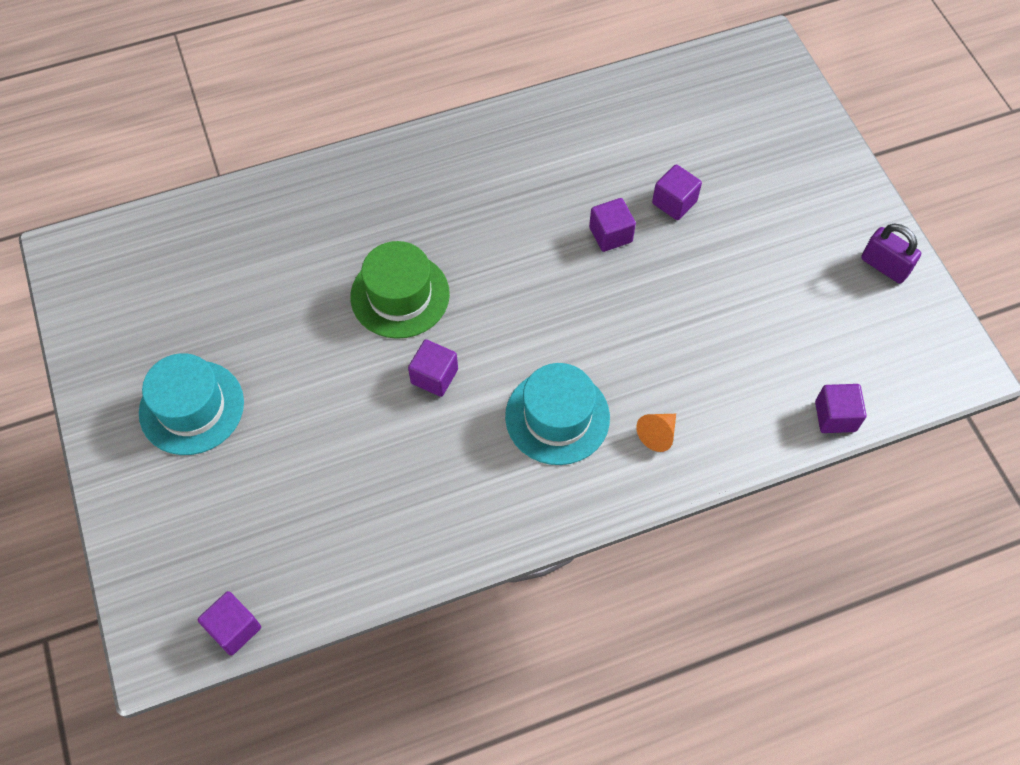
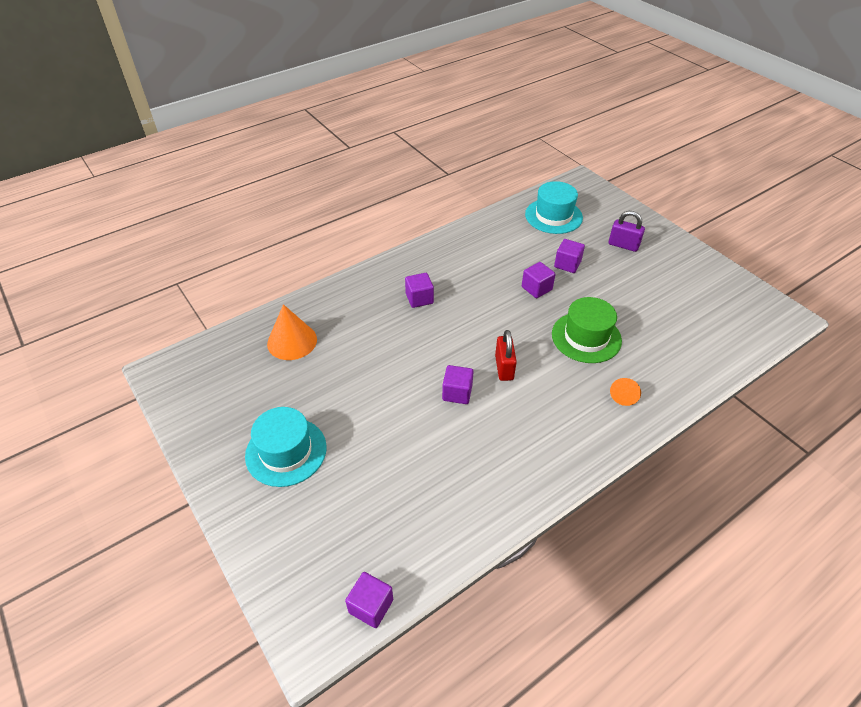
camera: 15 degrees left, 15 degrees down
(242, 245) = (292, 341): none -> orange cone
(400, 295) = (413, 349): green hat -> green hat (586, 337)
(511, 353) = (504, 368): none -> red padlock
(557, 417) = (552, 399): turquoise hat -> turquoise hat (553, 216)
(835, 416) = (729, 360): purple cube -> purple cube (419, 298)
(884, 266) = (710, 273): purple padlock -> purple padlock (623, 245)

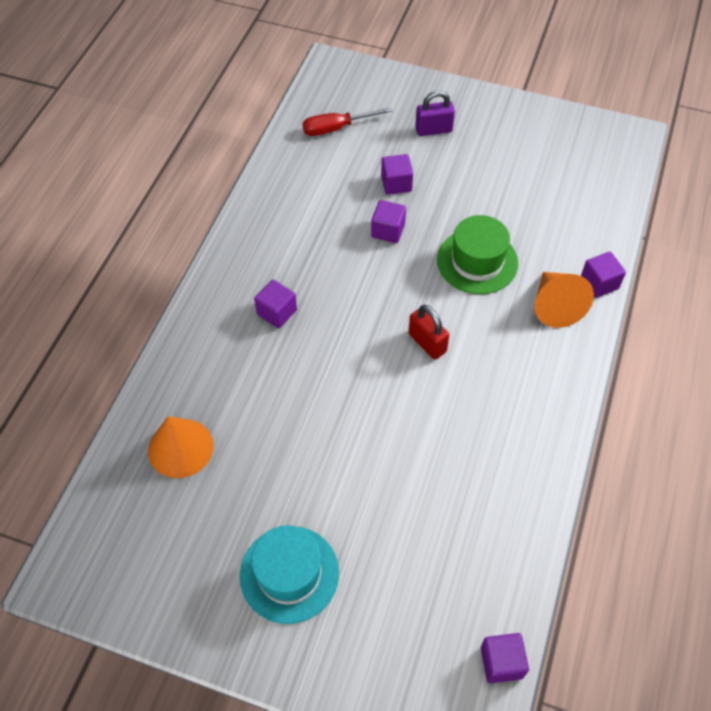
camera: 35 degrees left, 10 degrees up
(457, 393) = (404, 399): purple cube -> purple cube (599, 283)
(553, 216) = (336, 128): turquoise hat -> red screwdriver
(623, 395) = (555, 306): orange cone -> orange cone, size x1.80

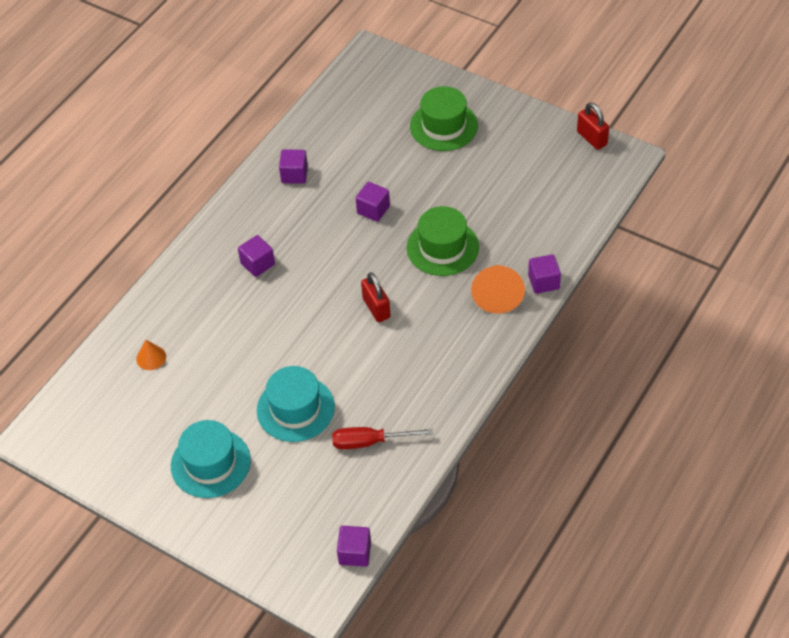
camera: 15 degrees right, 5 degrees down
(180, 448) = (151, 357): orange cone -> orange cone, size x0.55
(336, 128) = (356, 113): red screwdriver -> red screwdriver (370, 442)
(372, 483) = (295, 408): none -> turquoise hat
(396, 183) = (394, 170): purple cube -> purple cube (294, 174)
(433, 130) = (443, 126): purple padlock -> green hat
(590, 122) = (591, 138): none -> red padlock

